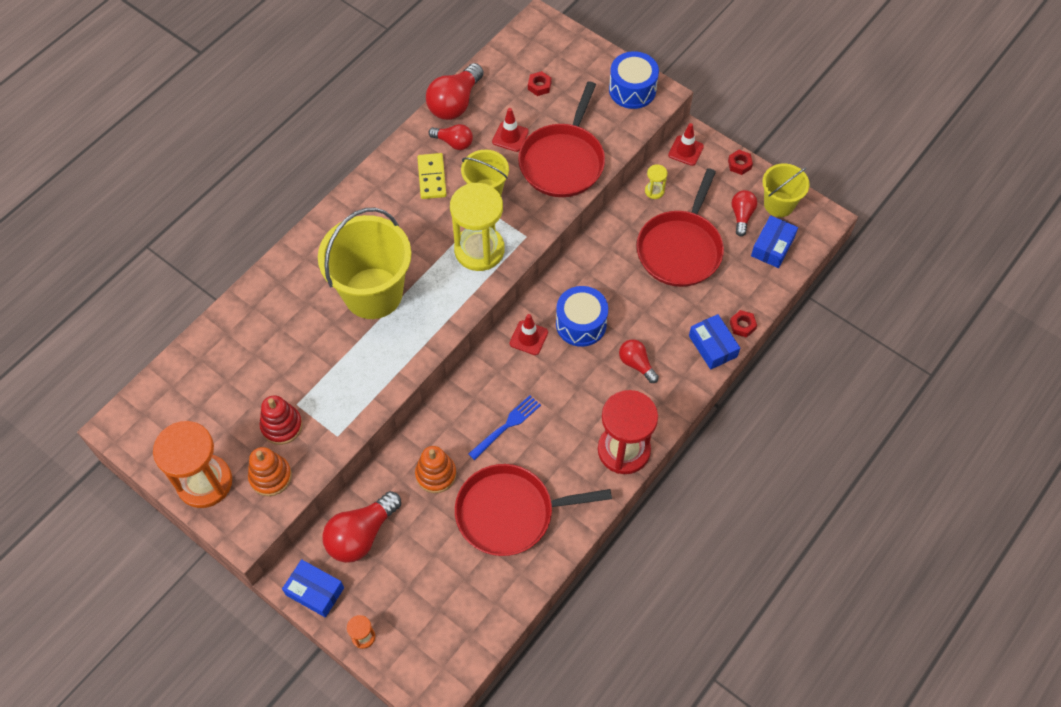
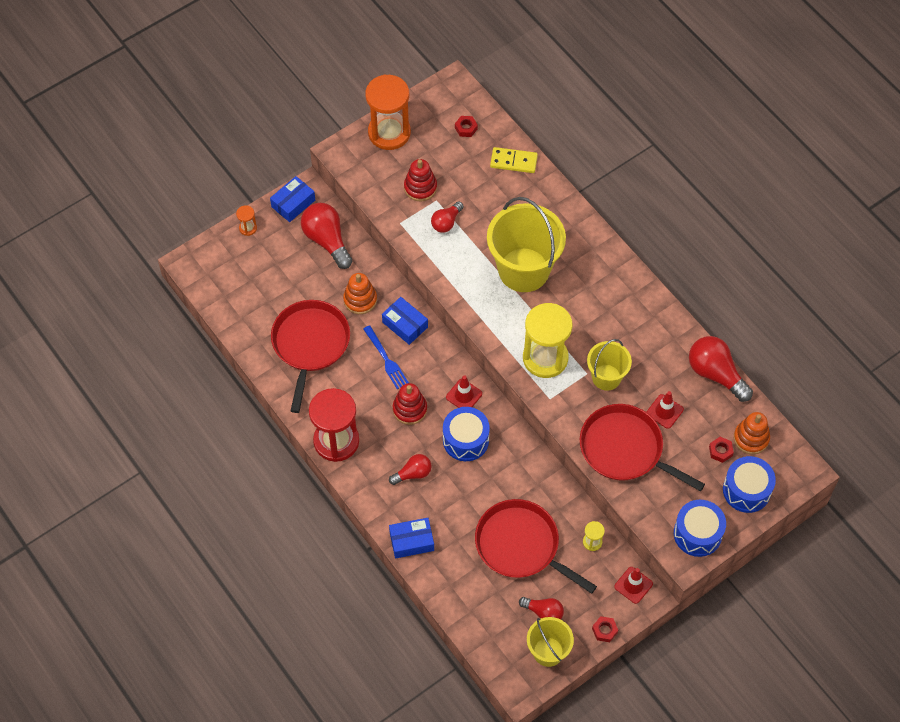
camera: 105 degrees right, 0 degrees up
(270, 476) = (380, 174): orange stacking toy -> orange stacking toy (751, 438)
(432, 177) = (633, 337): yellow domino -> yellow domino (513, 161)
(454, 142) = (669, 363): red light bulb -> red light bulb (446, 222)
(561, 386) = (410, 409): none -> red stacking toy
(574, 60) = (746, 490): none -> blue drum
(742, 325) = (425, 573): red nut -> red nut (466, 128)
(772, 247) = (501, 629): blue box -> blue box (405, 325)

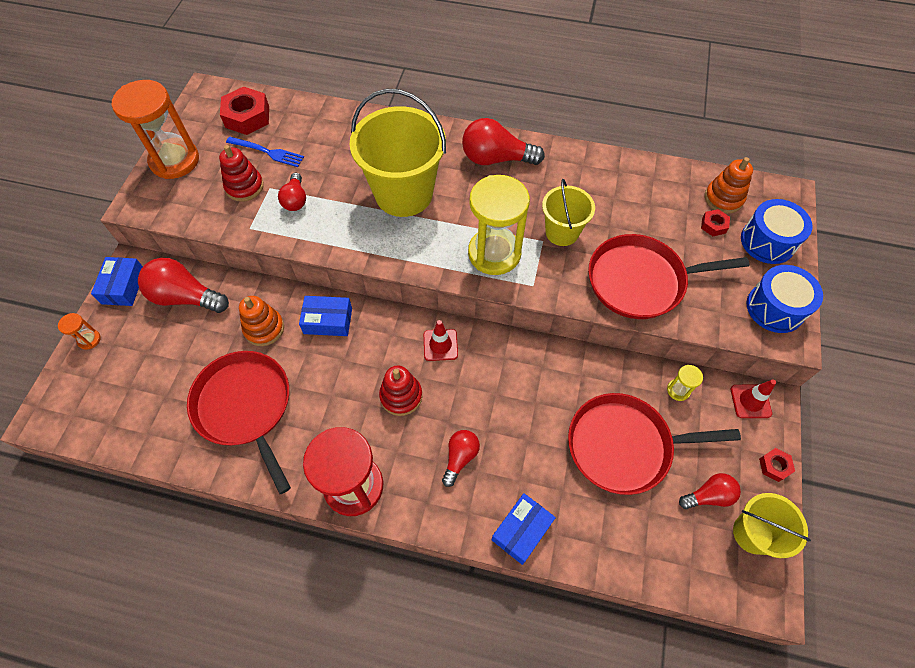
camera: 40 degrees left, 0 degrees up
(386, 359) = (336, 365): blue fork -> blue fork (267, 152)
(465, 440) = (480, 385): blue drum -> none
(466, 128) = (247, 117): red nut -> red nut, size x1.97
(513, 161) = (314, 117): yellow domino -> none
(664, 411) = (637, 226): red traffic cone -> none
(715, 374) = (642, 169): red light bulb -> red light bulb (496, 159)

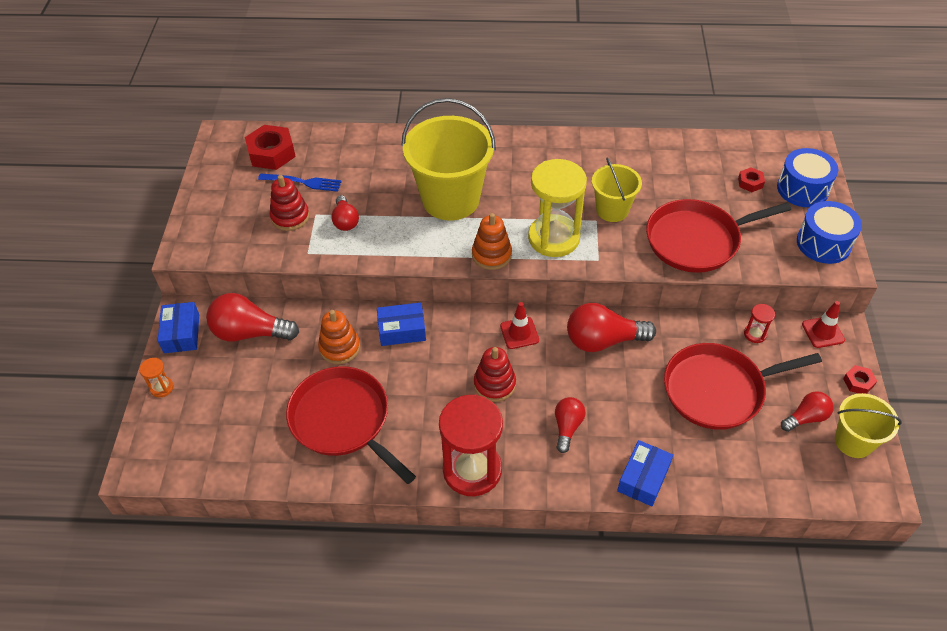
camera: 10 degrees left, 10 degrees down
(175, 160) = (210, 204): orange hourglass -> none
(496, 159) = (530, 155): red light bulb -> red light bulb (603, 340)
(678, 390) = (755, 334): yellow hourglass -> red hourglass
(723, 198) = (753, 158): orange stacking toy -> orange stacking toy (491, 255)

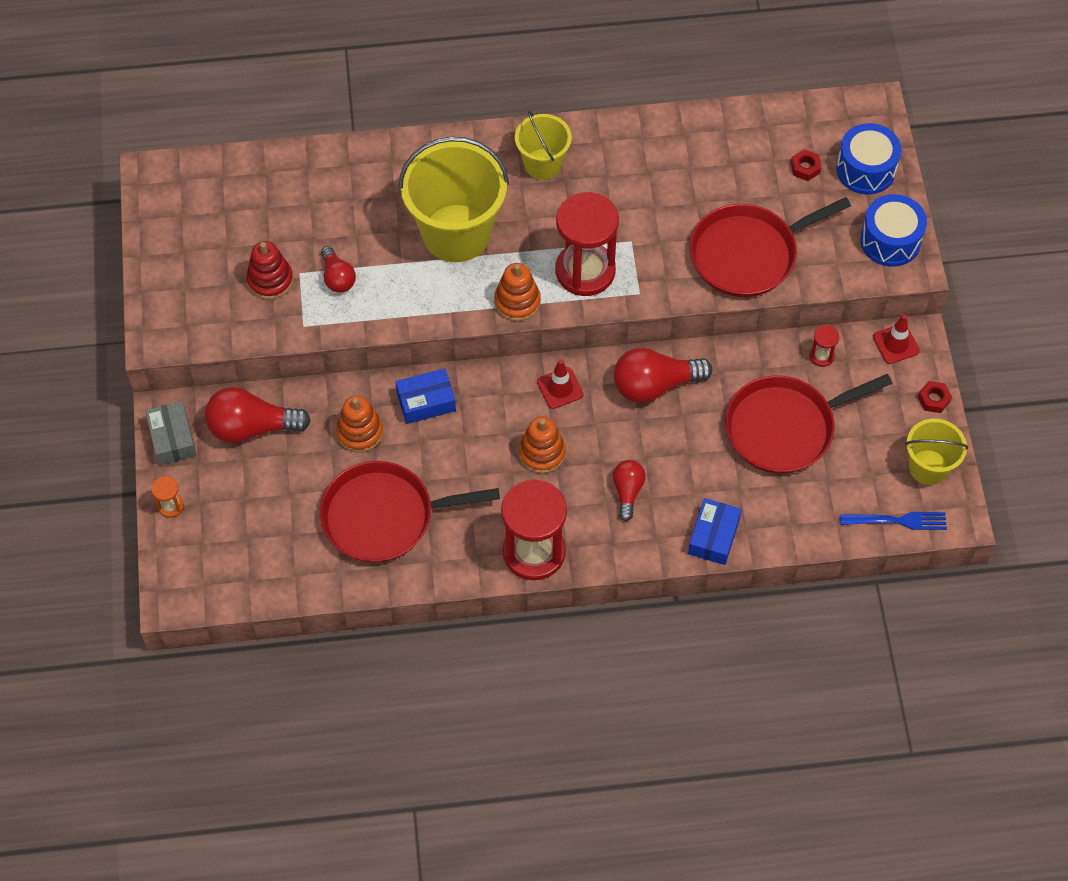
camera: 10 degrees left, 10 degrees up
(181, 333) = (172, 438): blue box -> grey box
(271, 153) = (223, 193): red nut -> none
(303, 182) = (273, 230): blue fork -> blue fork (897, 521)
(343, 420) = (384, 516): red pan -> red pan turned 45 degrees counterclockwise
(494, 384) = (542, 453): red stacking toy -> orange stacking toy
(554, 238) = (585, 271): yellow hourglass -> red hourglass
(612, 210) = (648, 225): yellow bucket -> yellow bucket (542, 164)
(806, 418) = (879, 447): red light bulb -> none

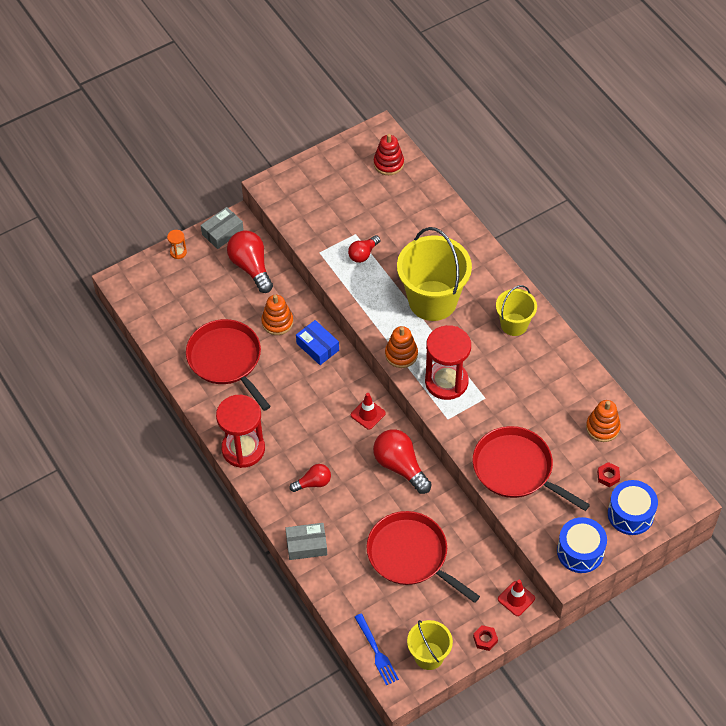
camera: 65 degrees right, 5 degrees down
(270, 280) = (341, 222): red stacking toy -> red stacking toy (388, 163)
(542, 453) = (315, 424): orange stacking toy -> orange stacking toy (602, 427)
(713, 536) = (306, 545): blue box -> grey box
(821, 356) = (479, 556): red hourglass -> none

